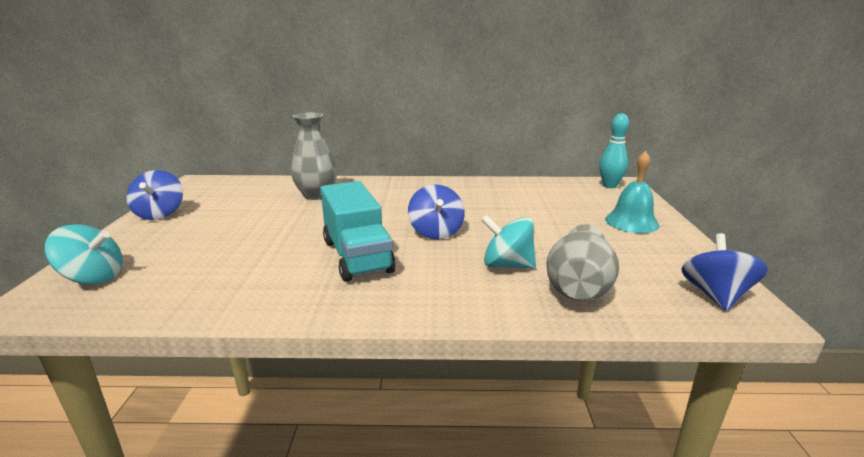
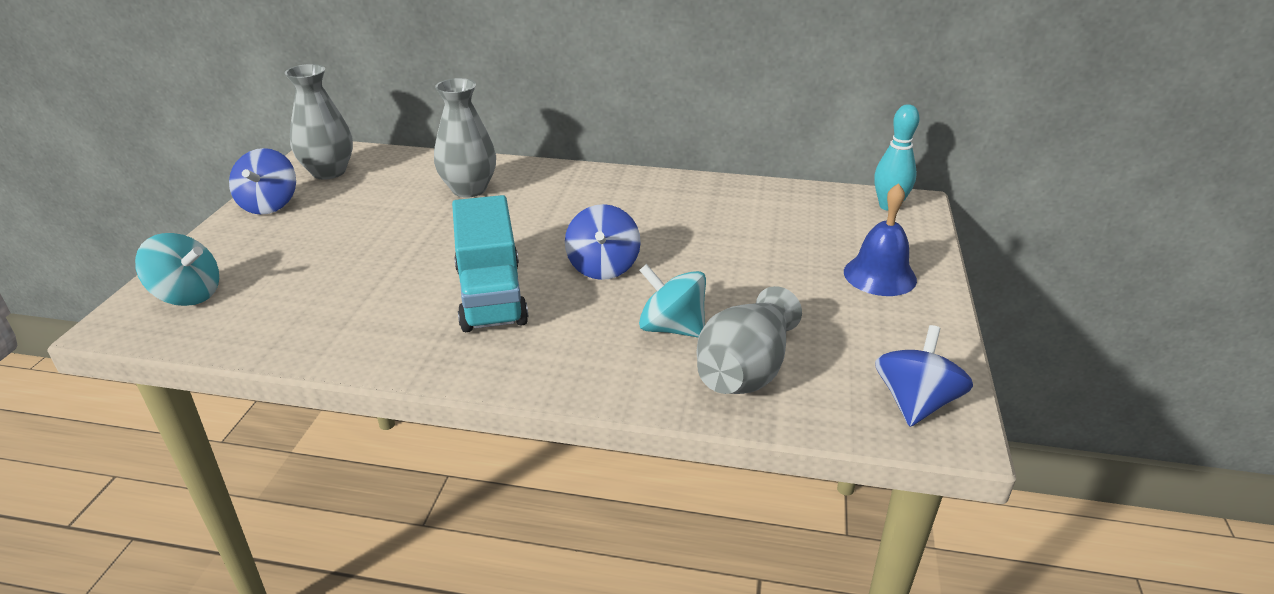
camera: 10 degrees right, 10 degrees up
(205, 192) = (329, 172): none -> grey vase
(631, 222) = (879, 275): turquoise bell -> blue bell

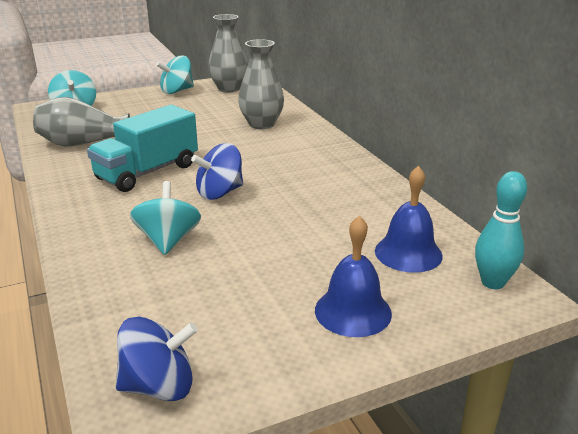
camera: 55 degrees right, 5 degrees down
(269, 205) = (177, 91): blue spinning top -> turquoise spinning top
(746, 370) = (140, 286): grey vase -> grey vase (82, 143)
(818, 219) = (408, 253): none -> blue bell

